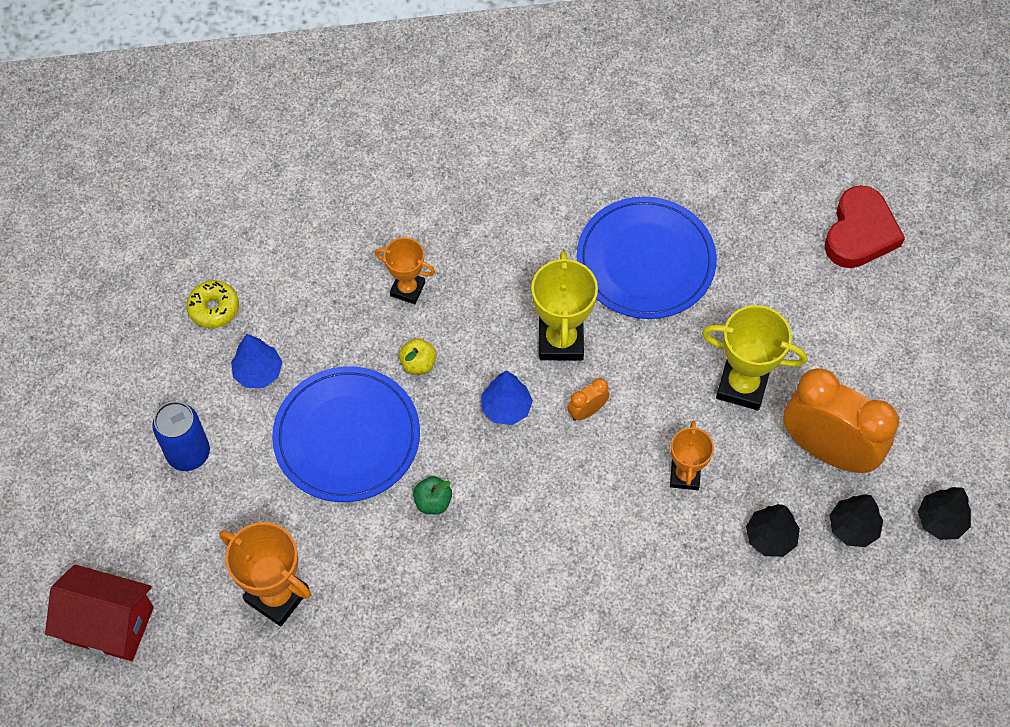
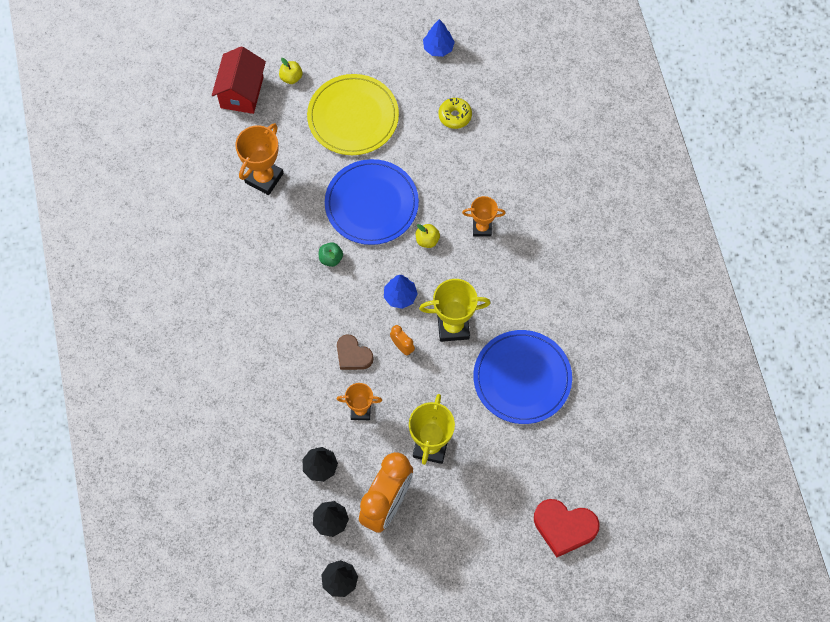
camera: 85 degrees right, 5 degrees up
(96, 543) = (291, 77): none -> yellow apple
(188, 453) = (353, 117): blue can -> yellow plate
(258, 372) = (412, 147): blue tree -> blue tree (438, 48)
(407, 289) = (482, 228): orange trophy -> orange trophy turned 75 degrees clockwise
(596, 480) = (353, 355): none -> brown heart

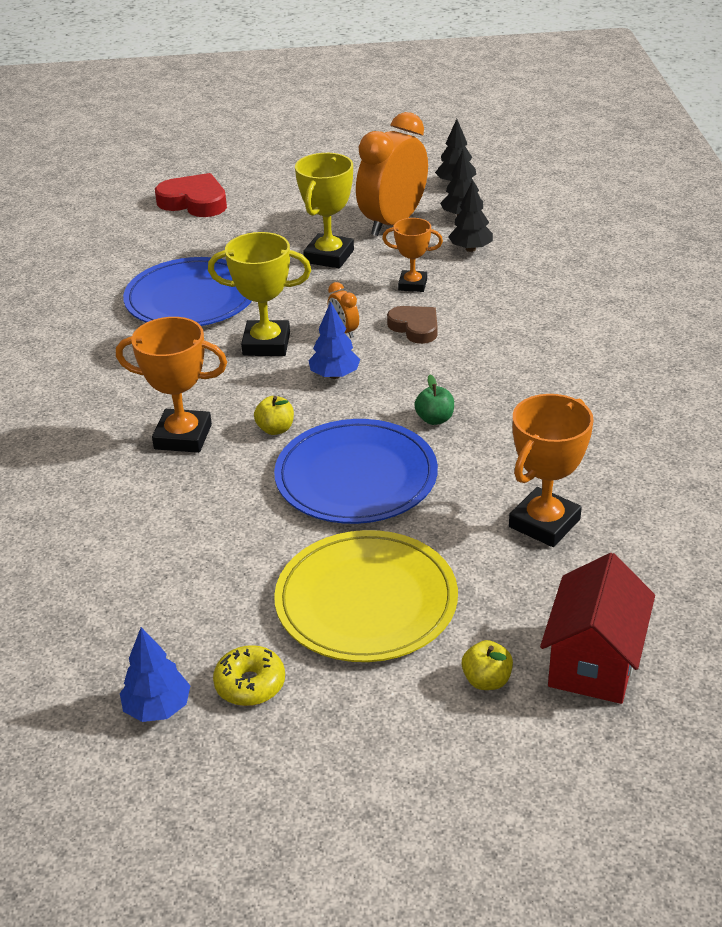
camera: 170 degrees left, 30 degrees down
(455, 116) = (169, 586): yellow donut -> yellow donut (250, 684)
(482, 228) = (183, 437): orange trophy -> orange trophy, size x1.58

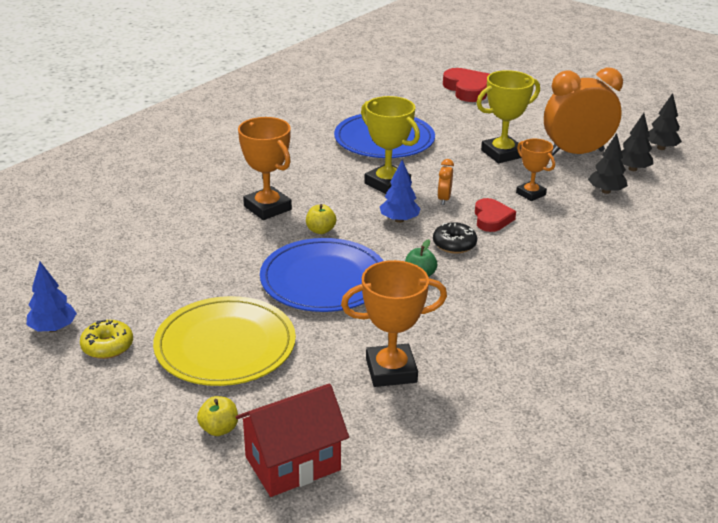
camera: 40 degrees right, 5 degrees down
(415, 328) = (492, 219): brown heart -> red heart
(420, 371) = (454, 244): none -> black donut

